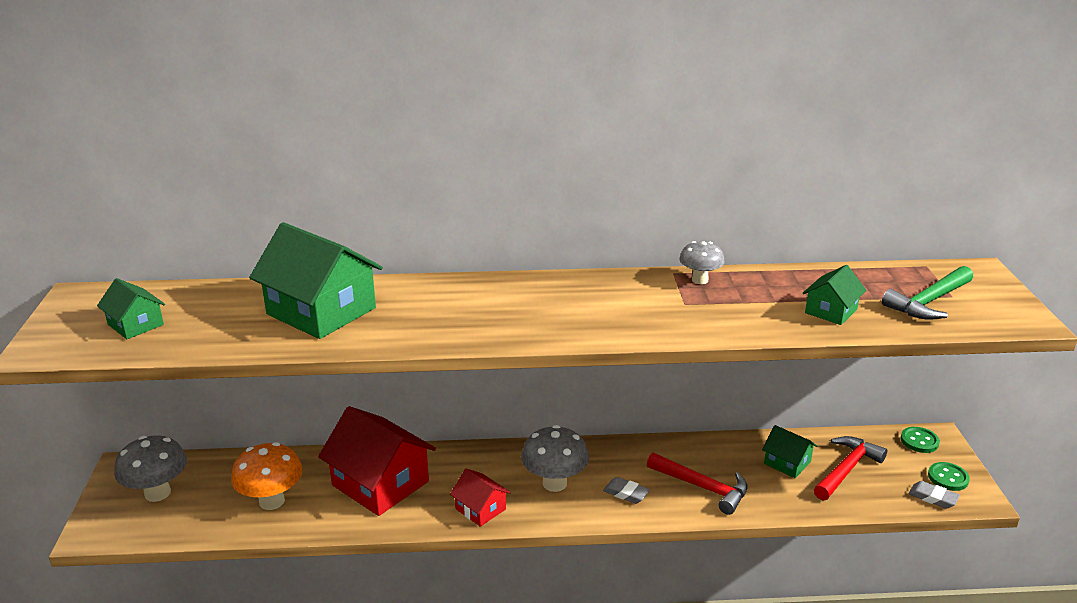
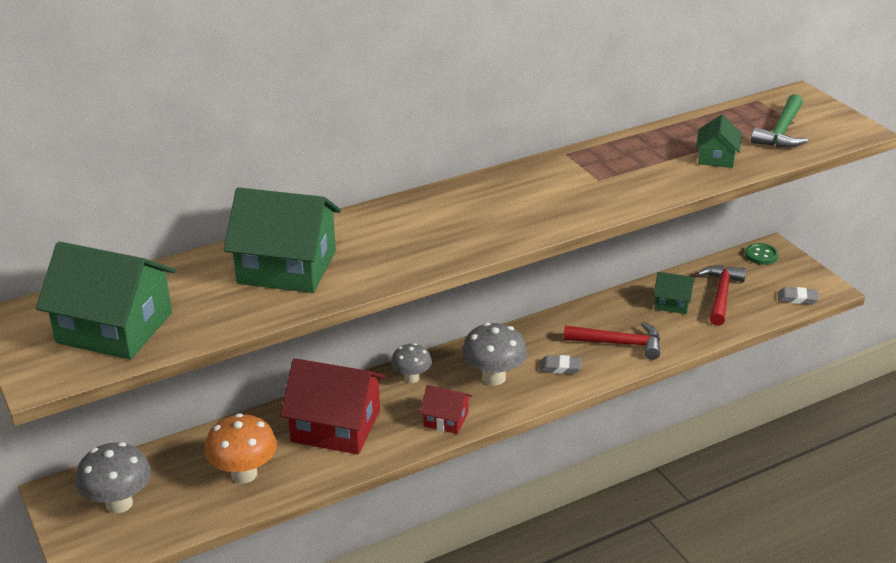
camera: 25 degrees left, 5 degrees up
(135, 324) = (114, 328): green house -> green house, size x1.97
(700, 280) = (593, 155): grey mushroom -> grey mushroom (411, 378)
(948, 478) = (799, 279): green button -> none

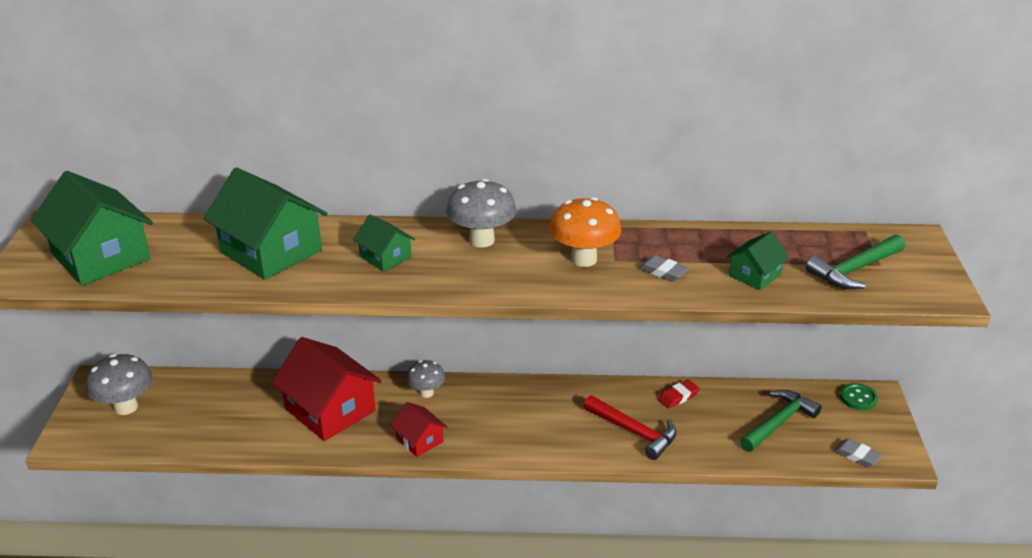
camera: 30 degrees right, 0 degrees up
(244, 474) = (228, 421): orange mushroom -> orange mushroom (583, 259)
(493, 378) = (493, 419): grey mushroom -> grey mushroom (482, 240)
(560, 367) = (559, 433): grey eraser -> grey eraser (663, 272)
(627, 303) = (678, 397): none -> red eraser
(672, 303) = (722, 412): green house -> green house (385, 257)
(721, 295) = (778, 422): red hammer -> green hammer

